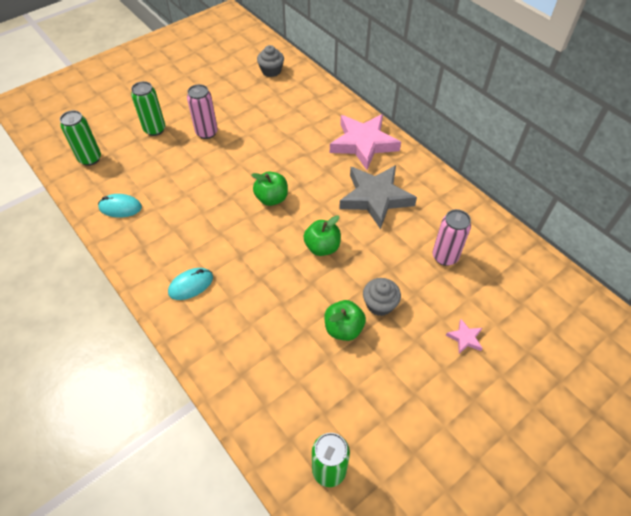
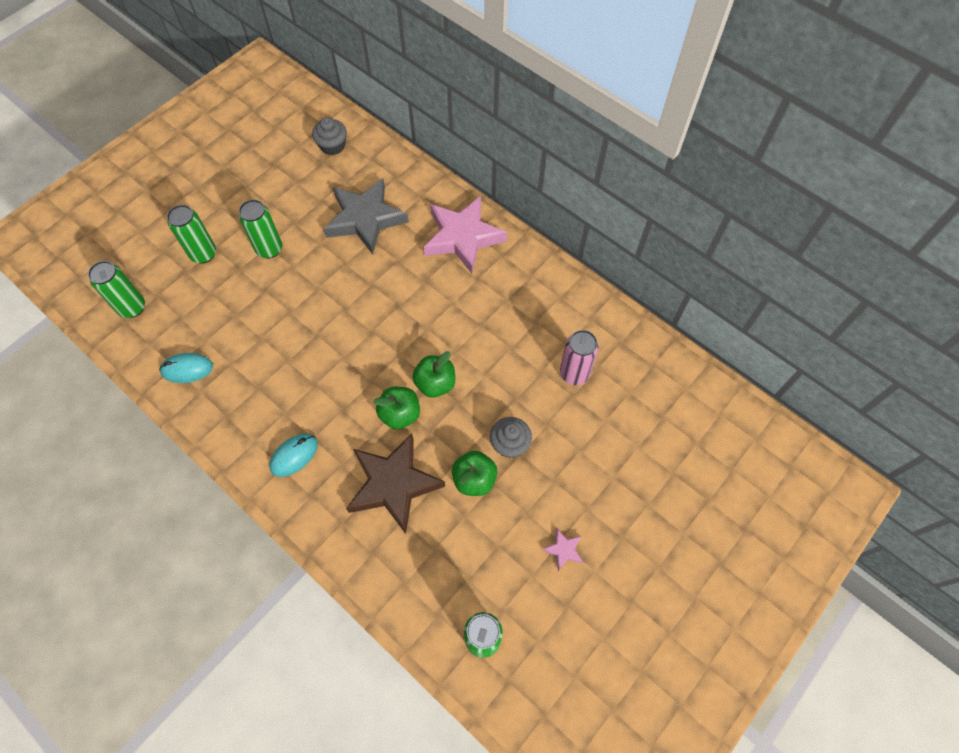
camera: 10 degrees left, 10 degrees up
(206, 132) = (269, 249): pink can -> green can
(271, 321) = (393, 484): none -> brown star
(272, 198) = (366, 329): green apple -> green apple (400, 414)
(375, 198) = (487, 309): grey star -> grey star (365, 219)
(465, 338) = (605, 468): pink star -> pink star (563, 550)

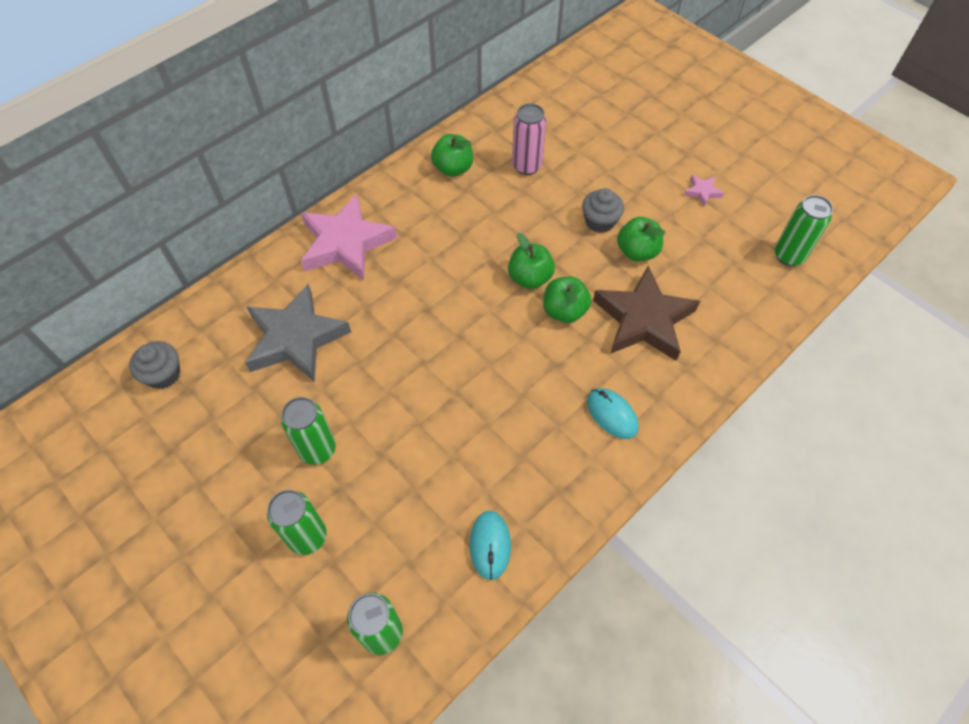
camera: 85 degrees left, 5 degrees down
(561, 309) = (453, 168): none -> green apple

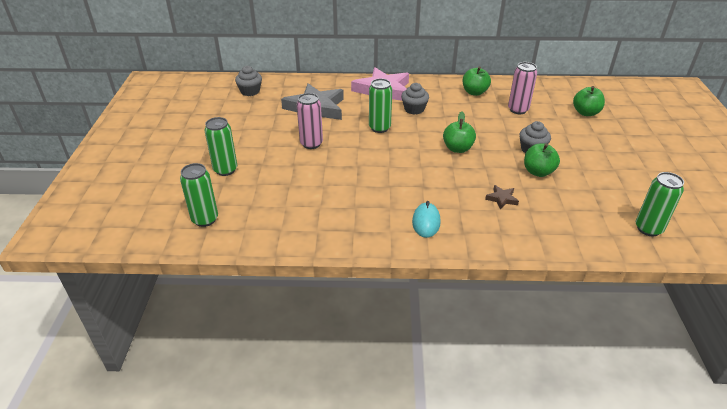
camera: 45 degrees right, 20 degrees down
(318, 449) = (271, 147): green can -> green can (379, 128)
(362, 402) = (311, 144): none -> pink can
(417, 248) = (414, 109): none -> grey cupcake
(490, 545) = (292, 225): turquoise mouse -> none
(564, 311) = (458, 170): green apple -> green apple (585, 113)
(644, 319) = (502, 199): brown star -> brown star, size x0.41
(702, 192) = (621, 171): pink star -> none

